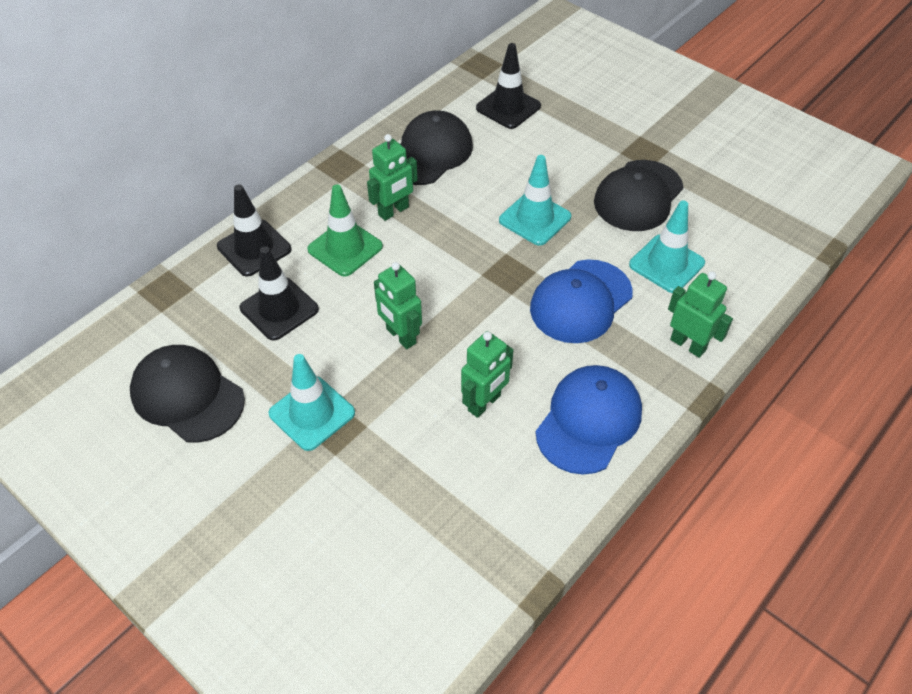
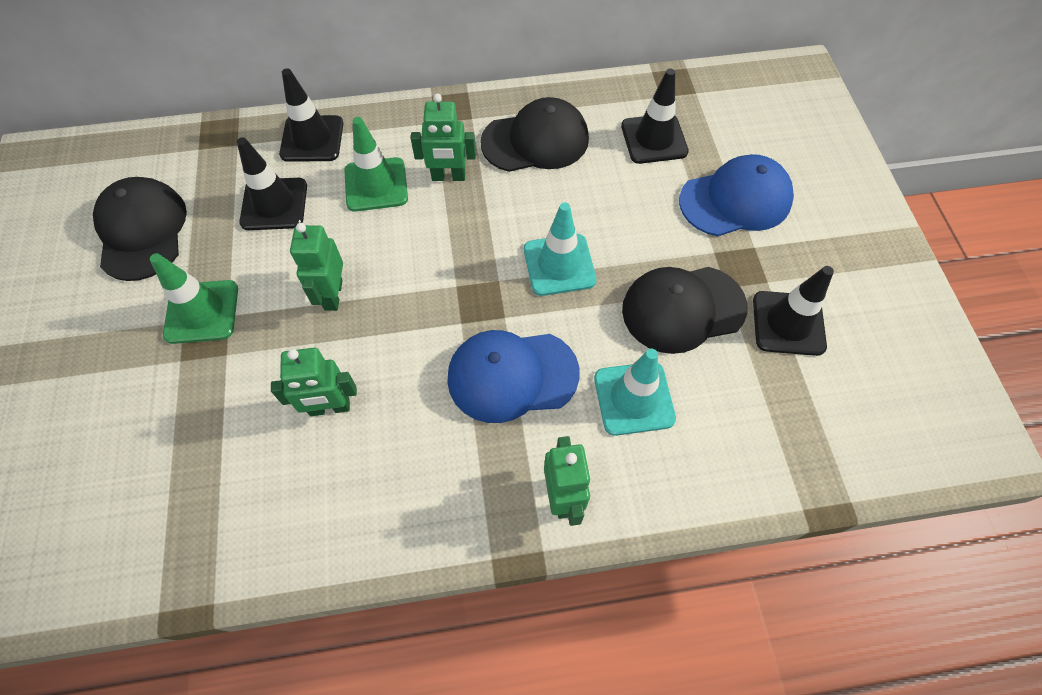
camera: 40 degrees right, 10 degrees up
(312, 413) = (202, 312): turquoise traffic cone -> green traffic cone
(588, 421) = (393, 496): blue cap -> blue cap (735, 200)
(704, 166) = (788, 323): none -> black traffic cone

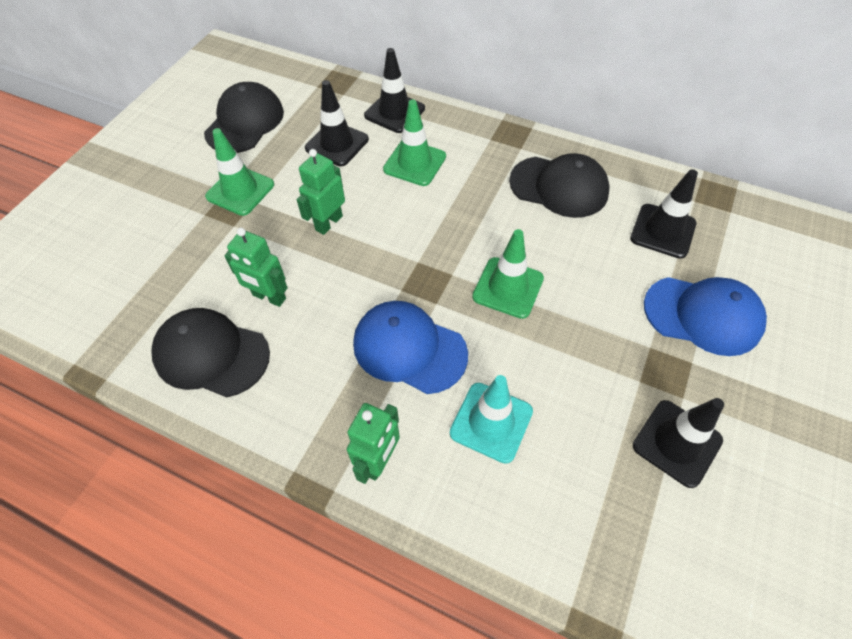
camera: 35 degrees right, 5 degrees down
(448, 177) = (471, 182): green robot -> none
(559, 265) = (508, 287): turquoise traffic cone -> green traffic cone
(683, 309) = (587, 377): black cap -> black cap (211, 354)

